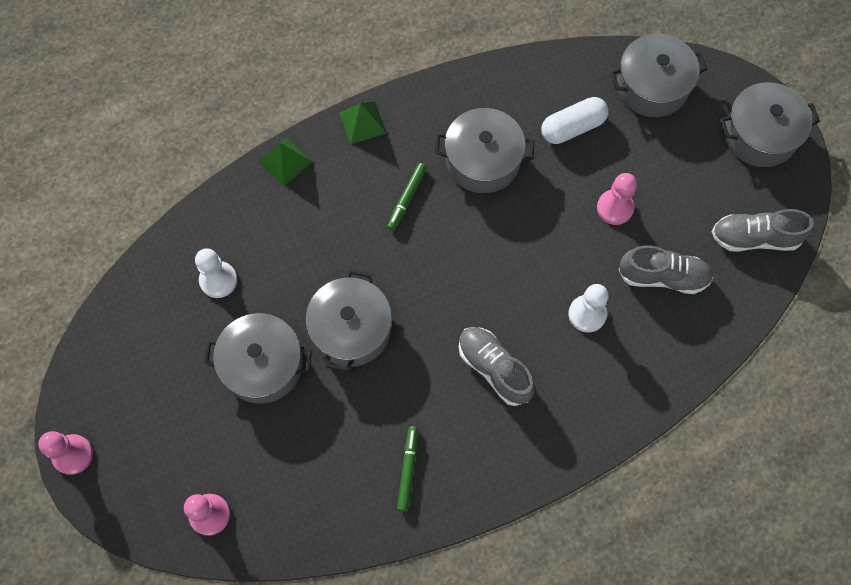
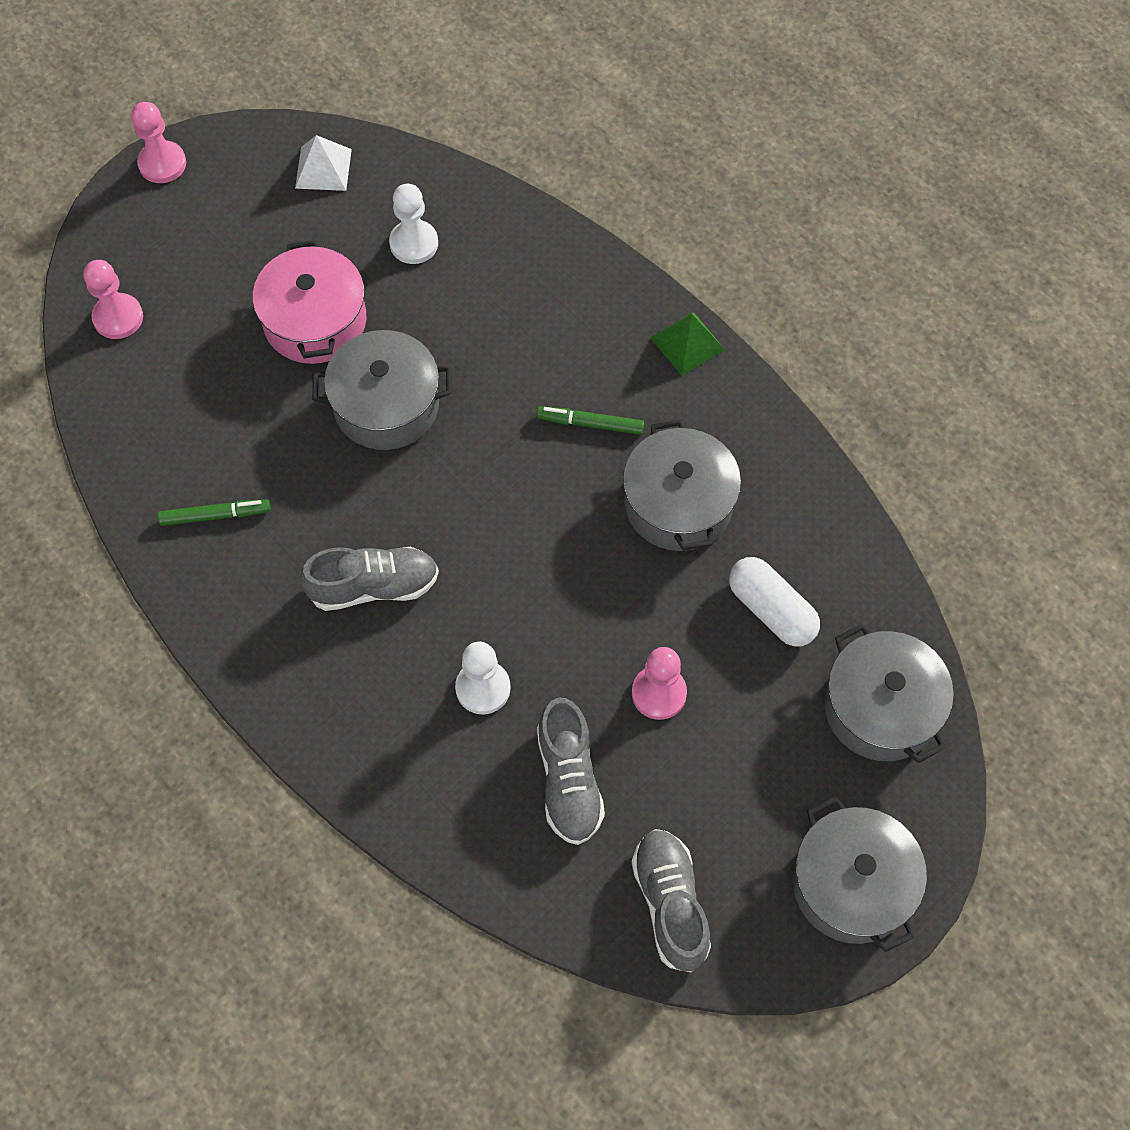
camera: 75 degrees right, 5 degrees down
(125, 331) = (323, 168): none -> white pyramid
(263, 365) = (315, 321): grey pot -> pink pot
(285, 161) = (600, 270): green pyramid -> none
(494, 368) = (374, 586): grey shoe -> grey shoe turned 45 degrees clockwise

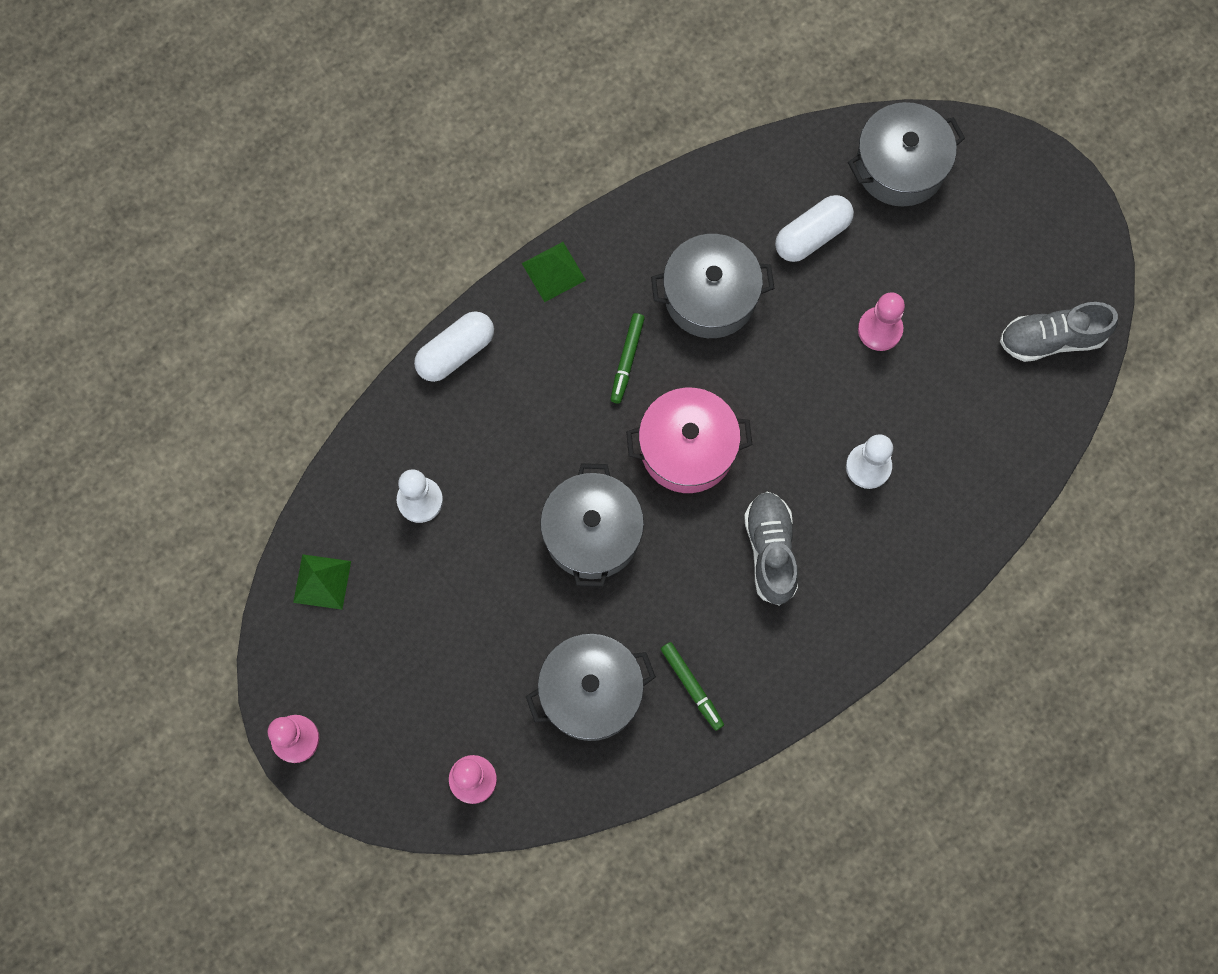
camera: 85 degrees left, 10 degrees up
(215, 515) = (692, 687): green marker -> green marker turned 150 degrees clockwise
(315, 321) = (496, 594): pink pot -> pink pot (687, 448)
(323, 168) = (322, 581): white pyramid -> green pyramid
(569, 781) = (950, 405): grey shoe -> none
(581, 260) = (455, 352): none -> white capsule
(852, 884) = (1040, 208): grey pot -> grey pot (591, 692)

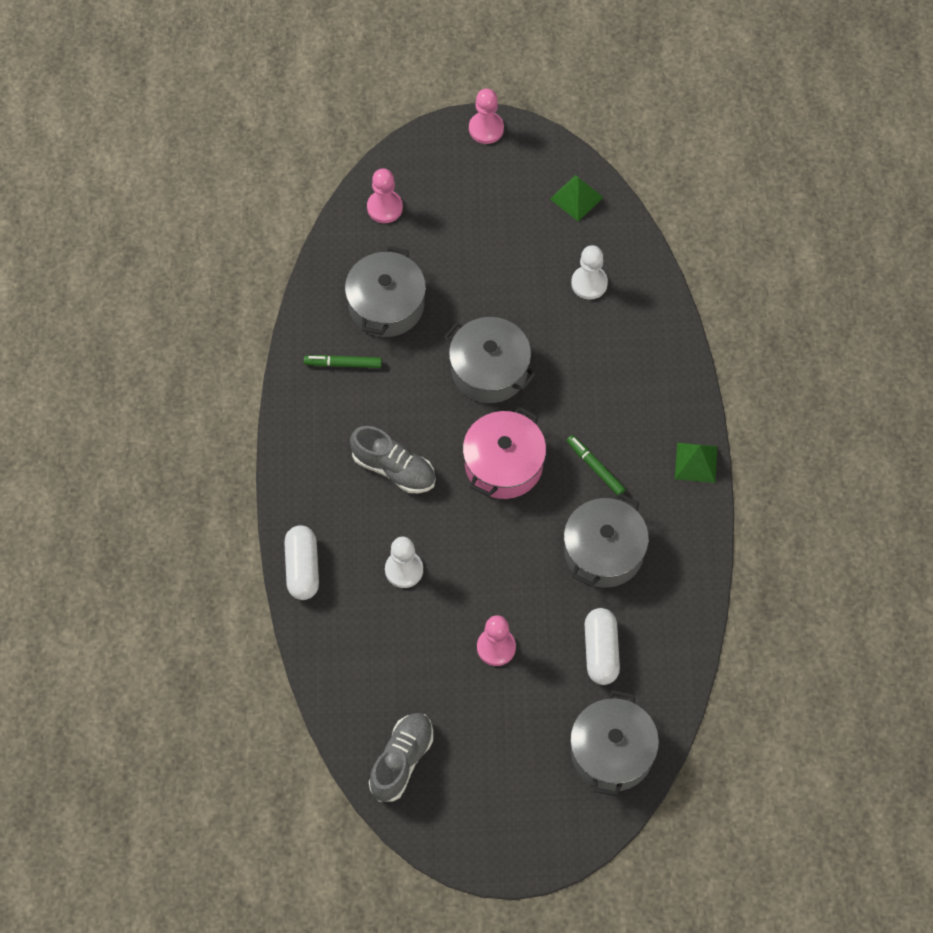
camera: 125 degrees right, 10 degrees down
(455, 352) = (679, 365): white capsule -> white capsule (302, 568)

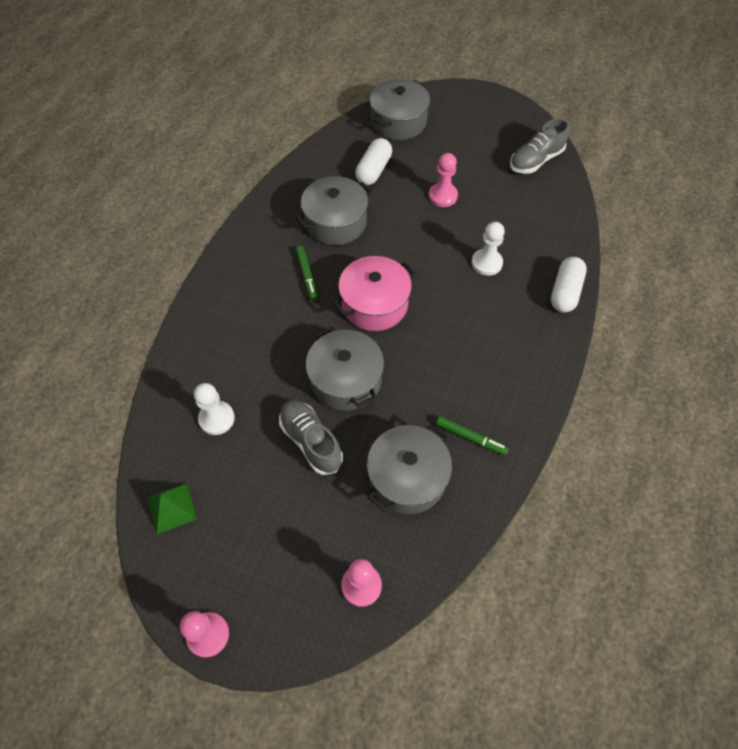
camera: 155 degrees left, 5 degrees down
(394, 469) = (463, 334): grey shoe -> grey shoe (311, 441)
(696, 462) = (232, 251): green pyramid -> none

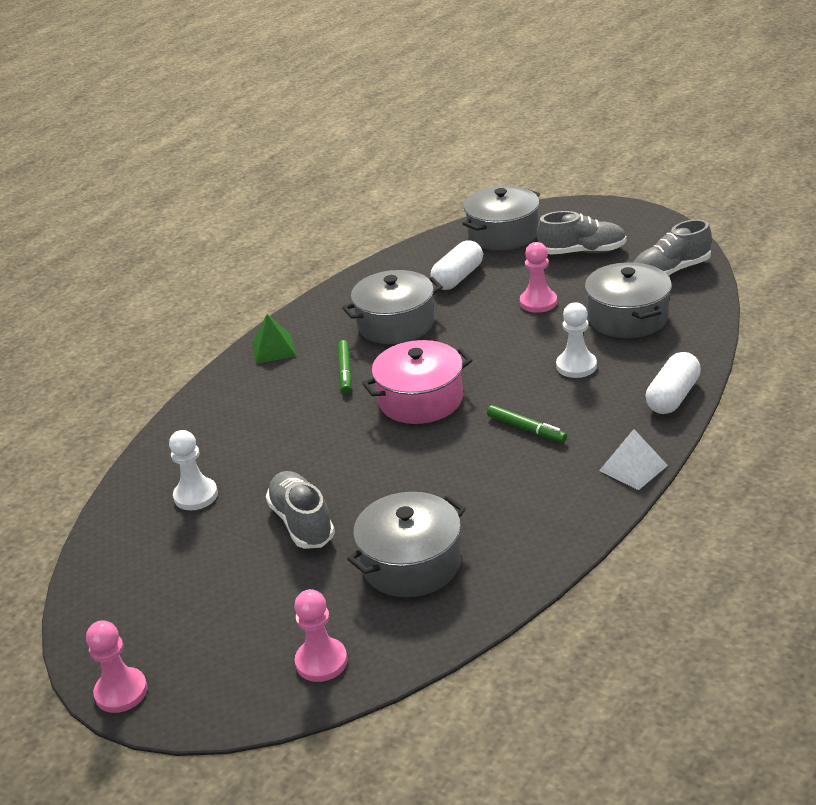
camera: 15 degrees right, 25 degrees down
(172, 508) = (117, 573): green pyramid -> green pyramid (273, 349)
(346, 380) = (363, 468): grey pot -> grey pot (627, 317)
(464, 140) = (582, 252): none -> grey shoe
(471, 438) = (505, 530): green marker -> green marker (526, 429)
(551, 367) = (633, 468): none -> white pyramid

